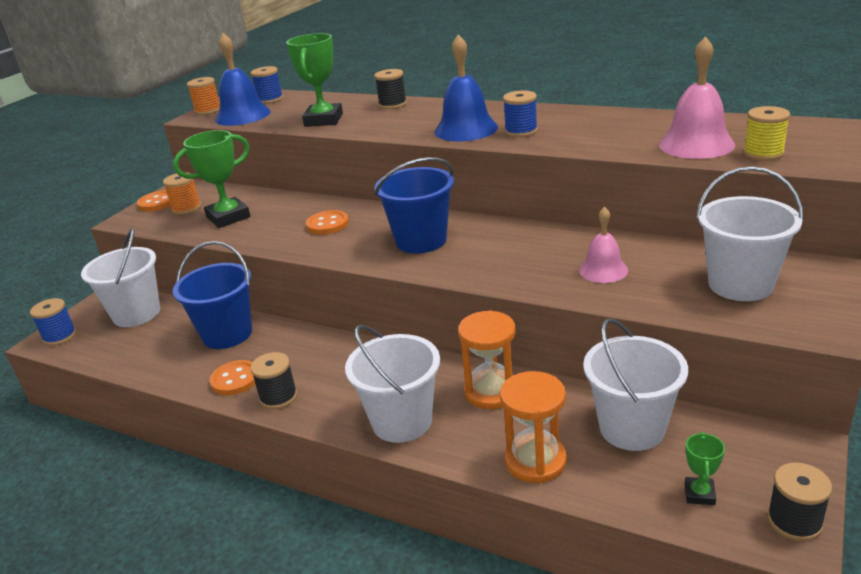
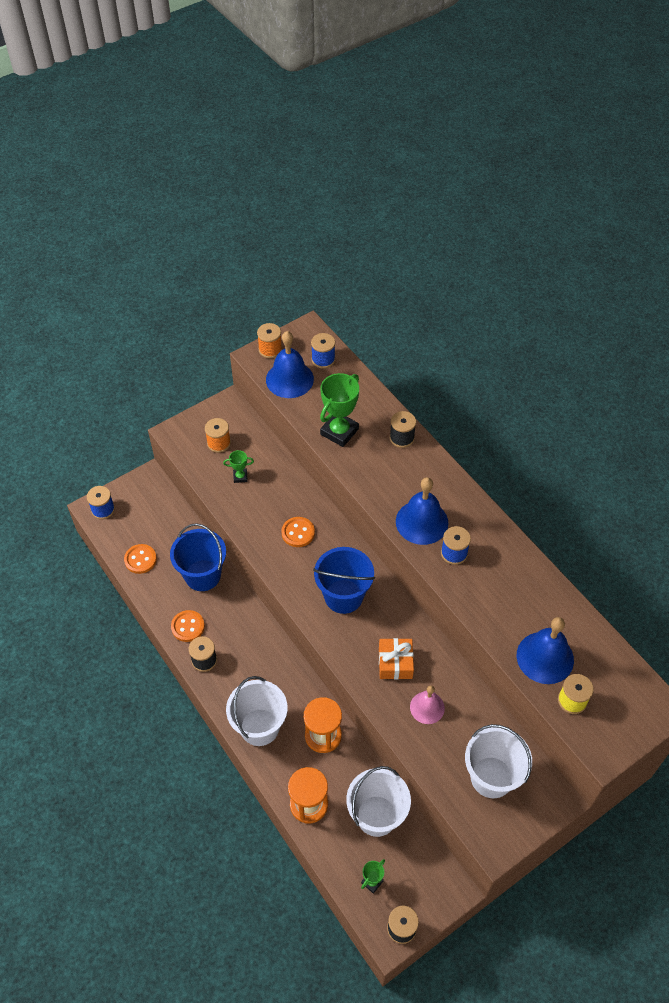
camera: 25 degrees right, 25 degrees up
(136, 314) = (157, 513): white bucket -> none
(157, 203) = (203, 420): orange button -> orange button (140, 559)
(228, 217) = (240, 477): green trophy -> green trophy, size x0.50
(530, 257) = (395, 663): none -> orange gift
(696, 144) = (545, 657): pink bell -> blue bell

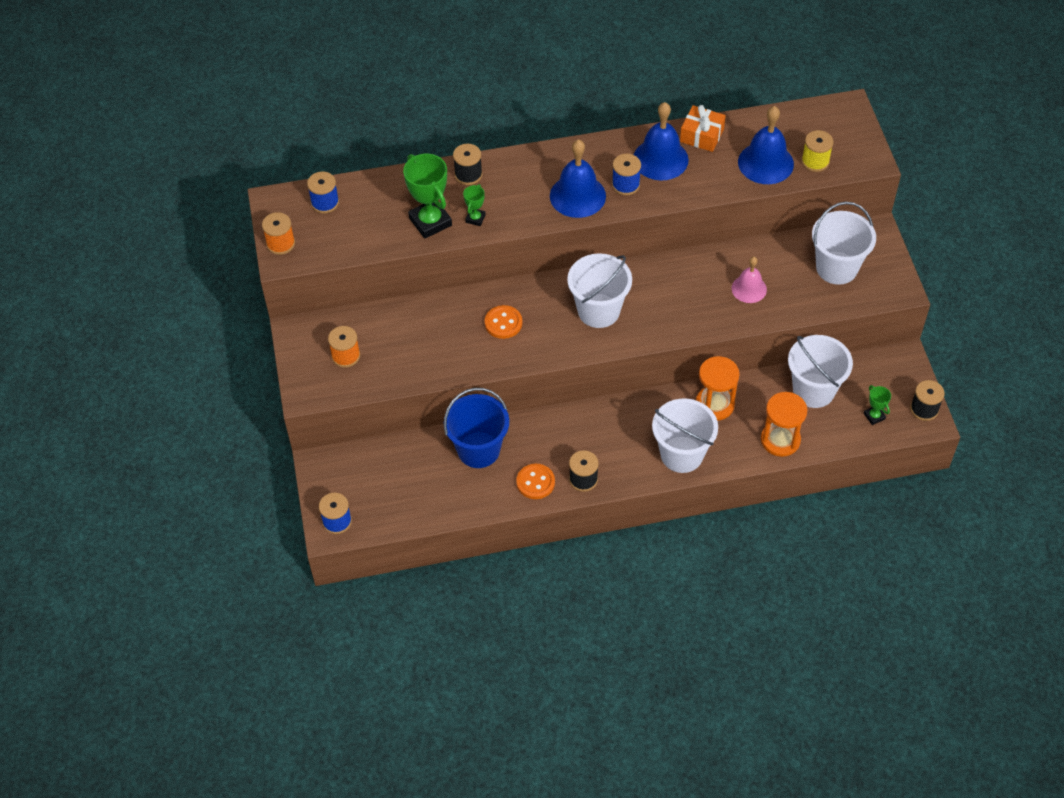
camera: 65 degrees left, 0 degrees up
(140, 559) = (426, 503): orange button -> none
(240, 477) = (403, 350): green trophy -> green trophy (475, 218)
(289, 379) = (334, 240): blue bell -> blue bell (660, 159)
(343, 596) = (598, 311): blue bucket -> white bucket
(395, 663) = (692, 296): orange gift -> orange gift (701, 135)

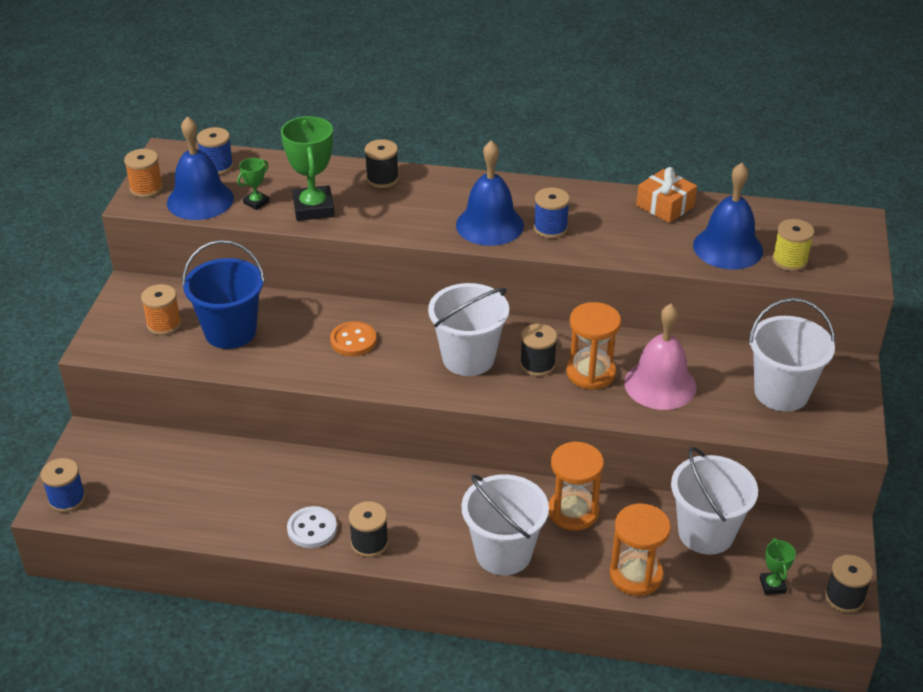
camera: 20 degrees right, 15 degrees down
(475, 218) = (363, 217): green trophy -> green trophy (256, 202)
(478, 450) = (269, 475): blue bucket -> blue bucket (230, 332)
(535, 482) = (312, 529): orange button -> white button
(652, 300) = (537, 365): none -> black spool
(660, 159) = (604, 215): blue bell -> blue bell (200, 200)
(694, 295) = (590, 373): none -> orange hourglass
(749, 289) = (660, 384): pink bell -> pink bell, size x1.59

